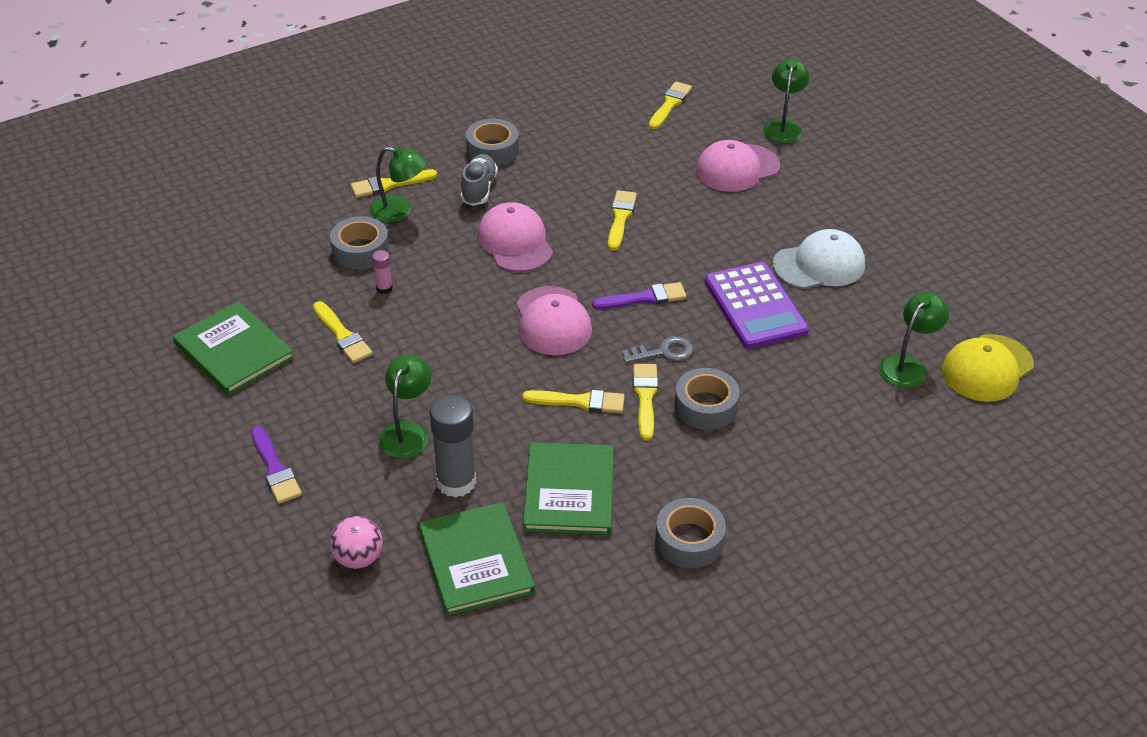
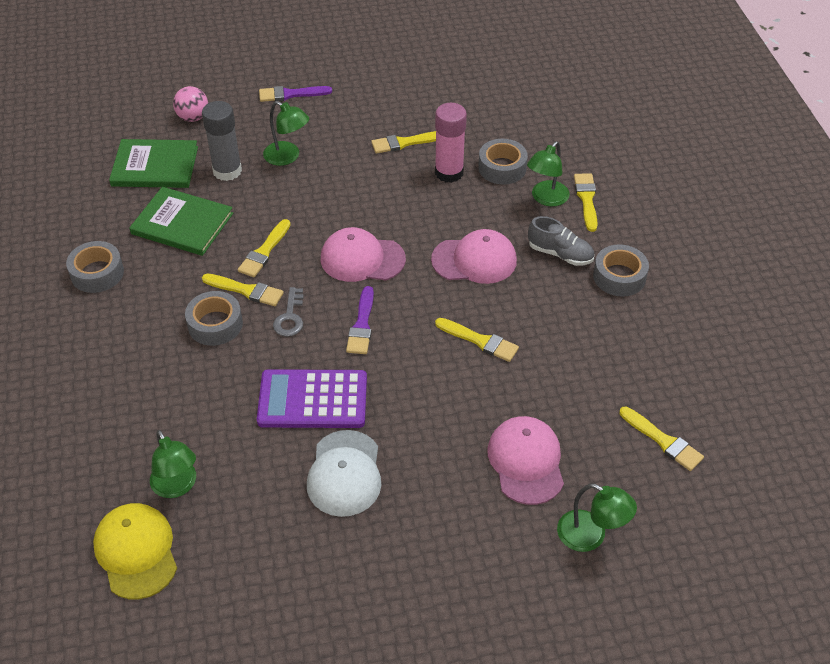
camera: 110 degrees right, 5 degrees up
(234, 351) = (415, 90): green book -> none
(384, 288) = (449, 173): pink glue stick -> pink glue stick, size x2.14

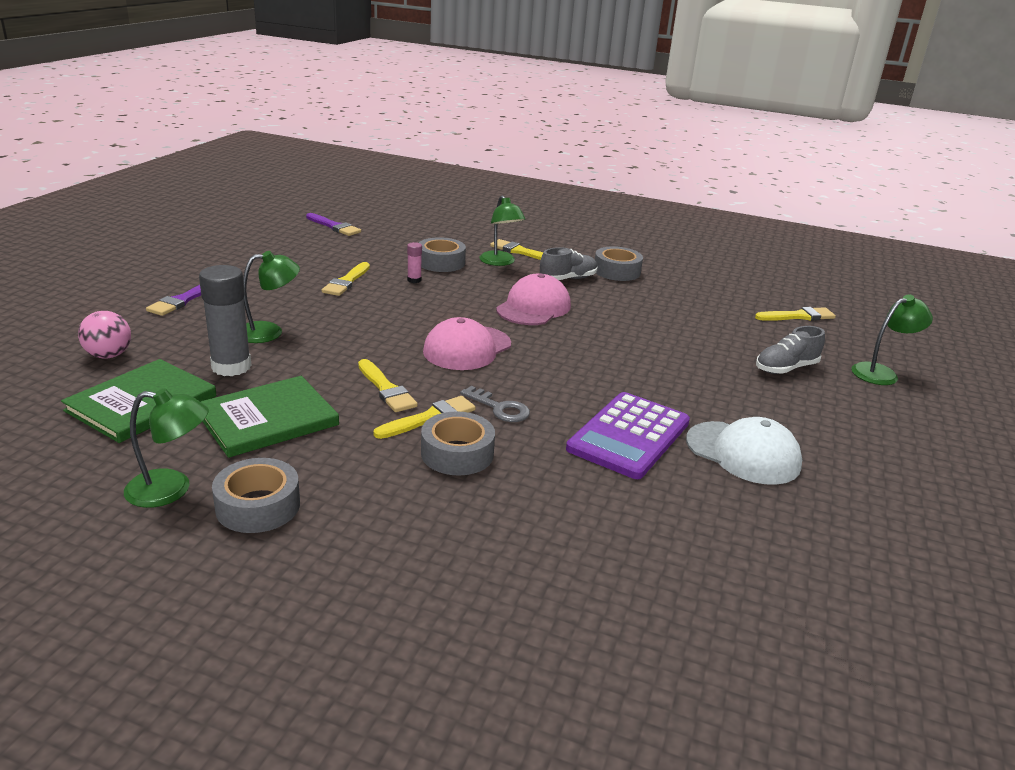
camera: 60 degrees left, 20 degrees down
(136, 552) = (779, 638): yellow cap -> none
(177, 486) = (689, 566): green lamp -> green lamp (171, 490)
(362, 325) = (554, 378): purple brush -> purple brush (334, 226)
(449, 173) = (414, 280): pink glue stick -> pink glue stick, size x0.47
(480, 341) = (631, 338): yellow brush -> none
(526, 462) = (786, 368): pink cap -> grey shoe

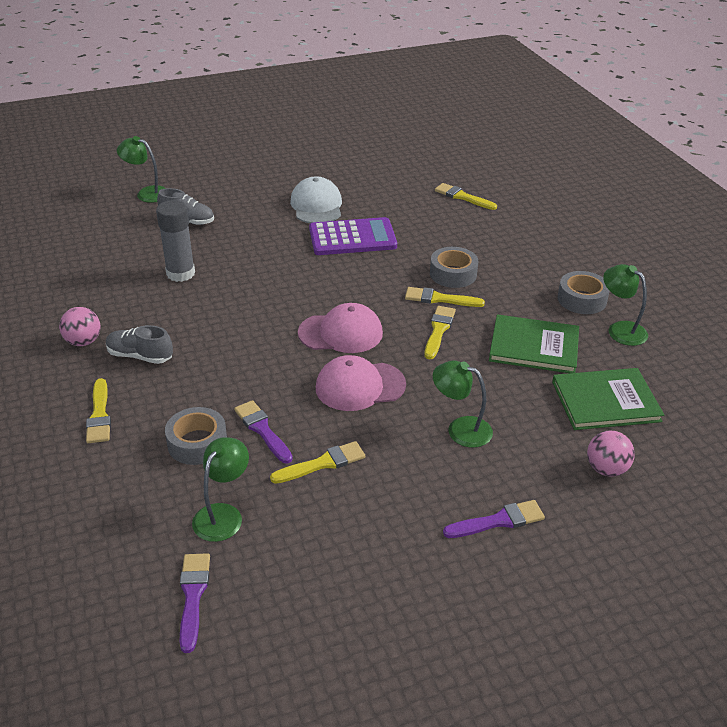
camera: 130 degrees left, 10 degrees up
(231, 367) = (521, 404): grey glue stick -> grey glue stick (180, 273)
(414, 280) = (262, 430): pink glue stick -> purple brush
(499, 408) = (391, 284): grey key -> none
(500, 262) = (147, 411): green lamp -> green lamp (223, 514)
(533, 307) = (229, 342): pink cap -> pink cap (360, 386)
(617, 271) = (83, 342): grey tape -> pink ball
(798, 316) = (81, 238): yellow brush -> yellow brush (462, 197)

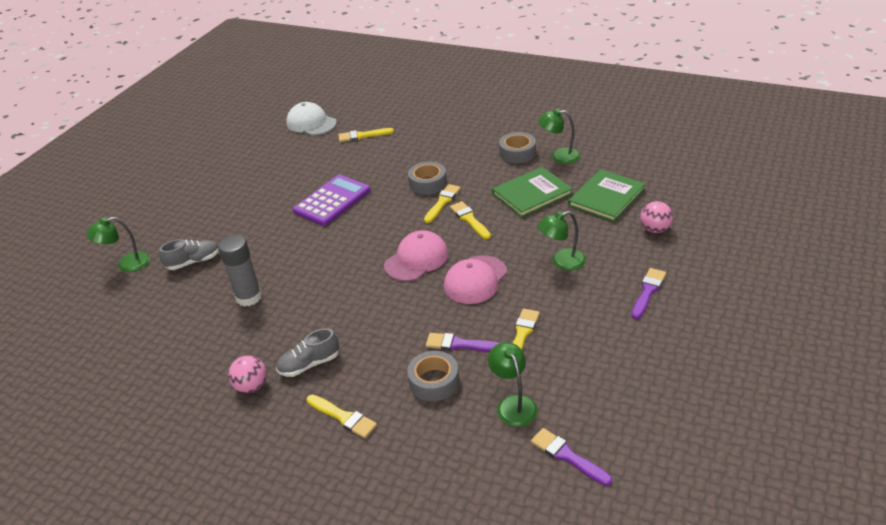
camera: 40 degrees left, 0 degrees up
(316, 206) = (275, 196): white cap -> white cap (311, 123)
(439, 299) = (442, 202): yellow brush -> yellow brush turned 150 degrees clockwise

